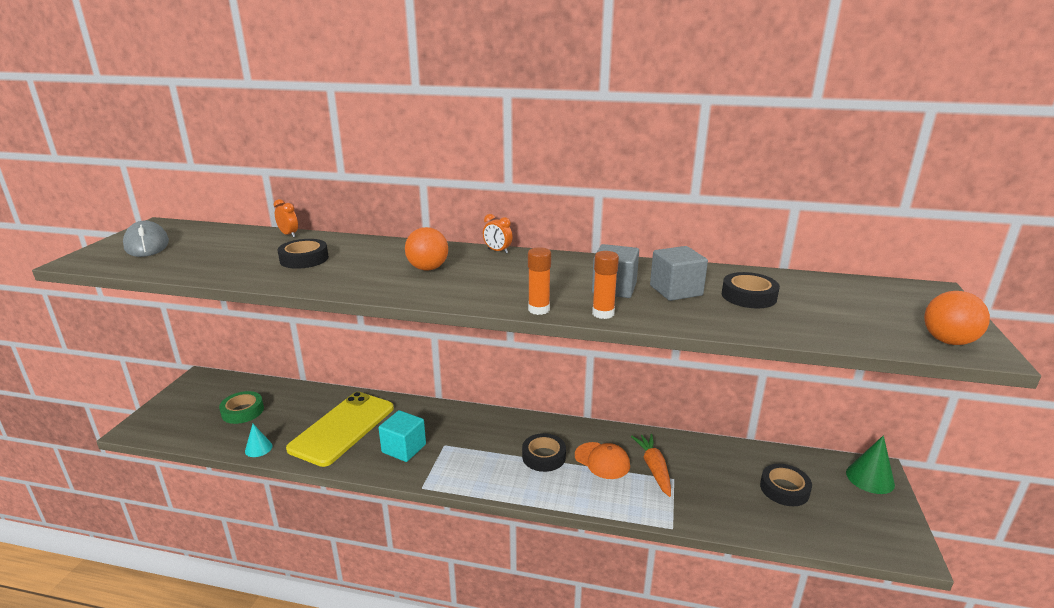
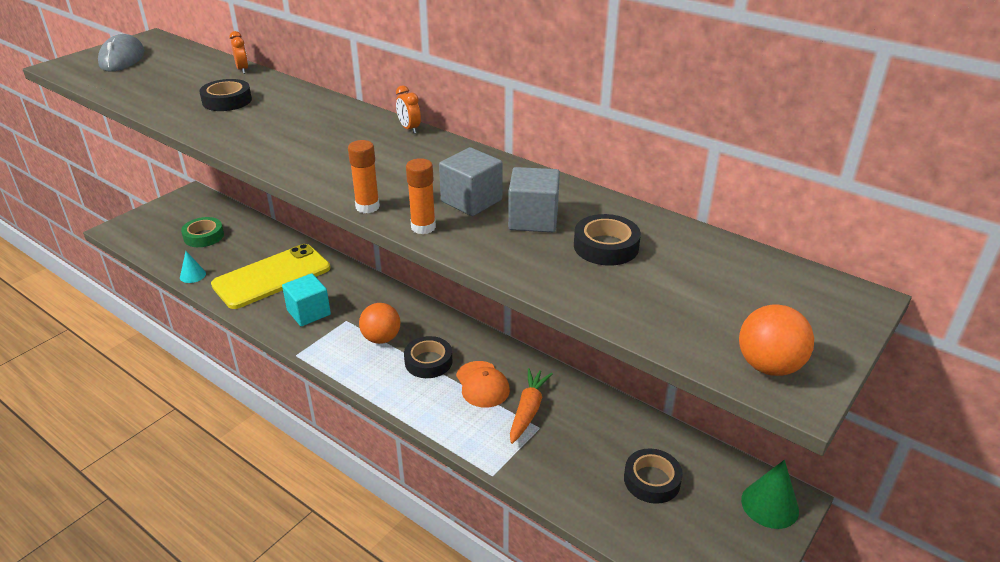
camera: 25 degrees right, 10 degrees up
(428, 268) = (320, 135): orange ball -> orange ball (381, 338)

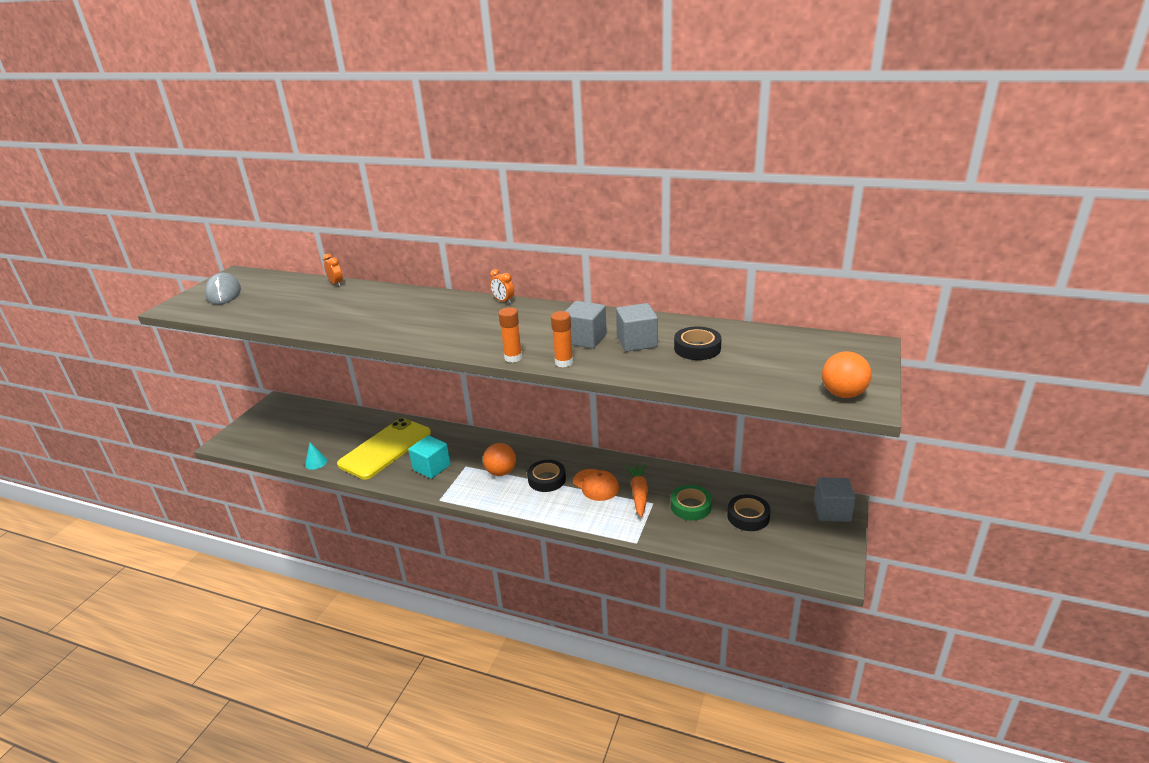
camera: 15 degrees left, 5 degrees down
(204, 236) = (307, 431): green tape -> green tape (690, 506)
(227, 101) = (342, 308): black tape -> none
(770, 505) = (832, 511): green cone -> grey cube

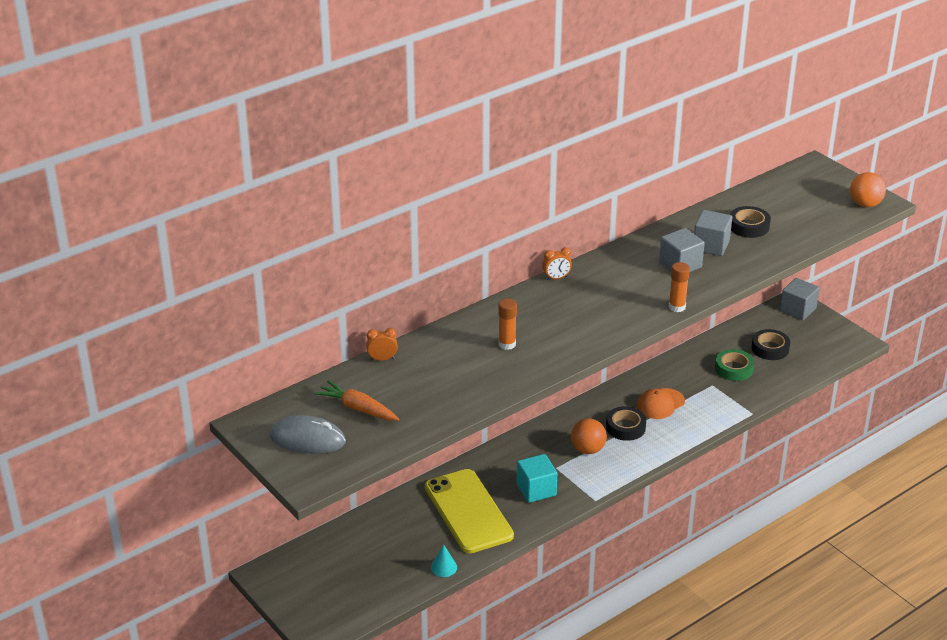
camera: 60 degrees left, 5 degrees up
(564, 362) = (710, 287): orange glue stick -> orange glue stick (507, 344)
(596, 485) = (660, 404): orange cap -> orange cap turned 150 degrees clockwise
(639, 494) = (694, 387): orange carrot -> orange carrot (358, 409)

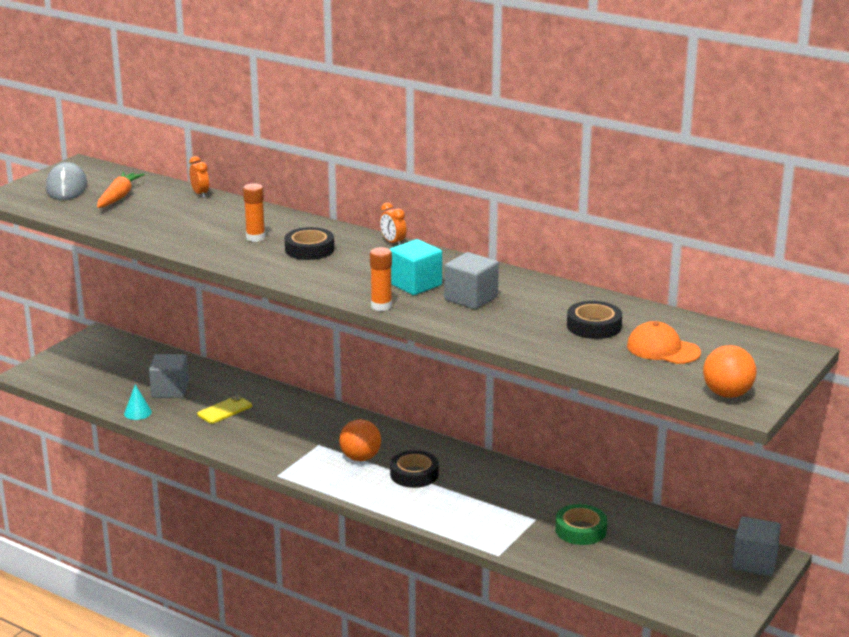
camera: 70 degrees right, 10 degrees down
(468, 511) = (224, 410): yellow phone -> yellow phone, size x0.45
(536, 489) = (277, 440): turquoise cube -> turquoise cube (415, 284)
(660, 404) = (472, 490): orange cap -> orange cap (663, 349)
(711, 245) = (528, 310): grey cube -> grey cube (170, 390)
(770, 348) = (646, 551): black tape -> black tape (309, 249)

